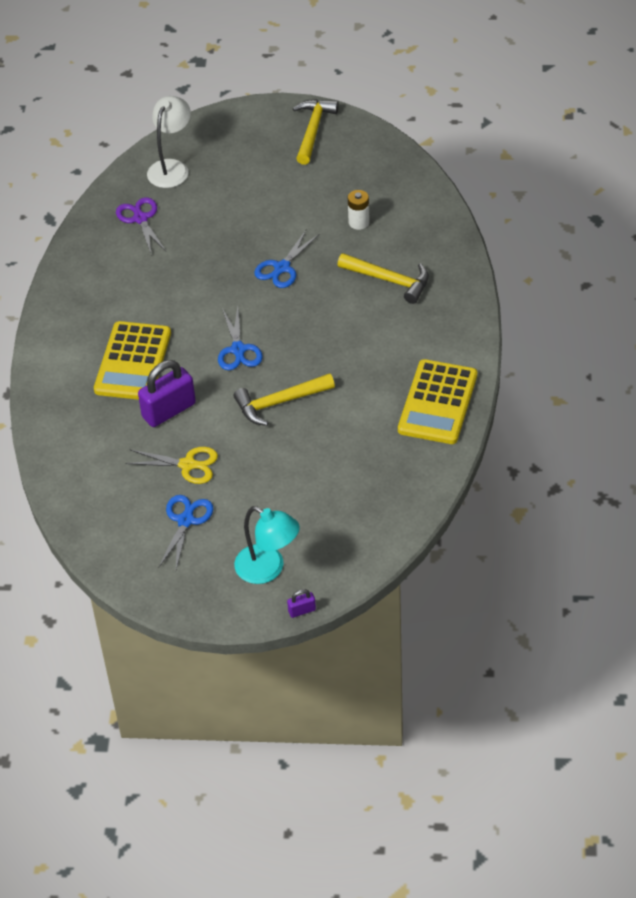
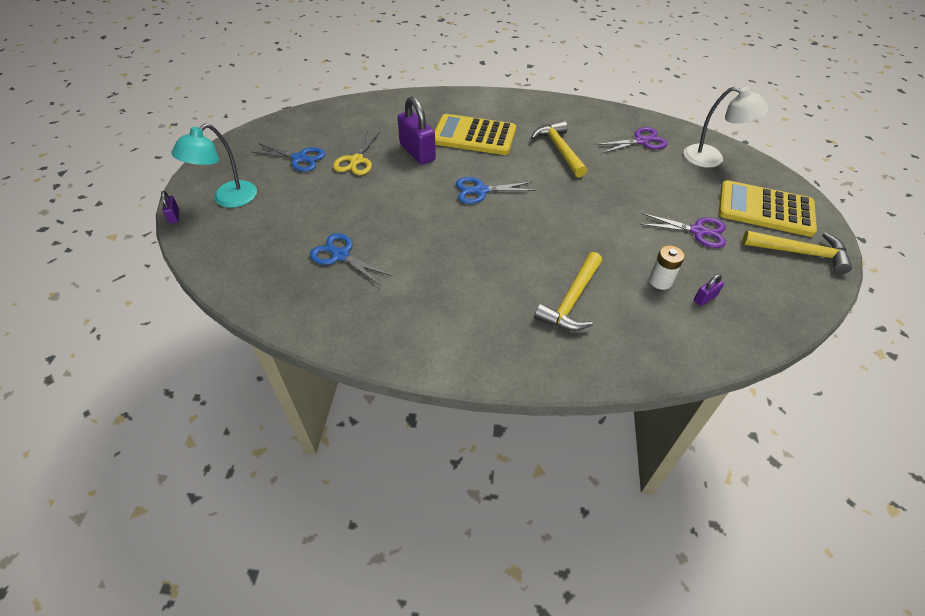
camera: 90 degrees right, 0 degrees up
(279, 402) = (412, 213): yellow hammer -> yellow hammer (559, 150)
(282, 268) = (586, 221): blue scissors -> blue scissors (341, 255)
(289, 191) = (697, 231): none -> purple scissors
(376, 197) = (705, 298): none -> purple padlock
(437, 403) = (385, 328): yellow calculator -> yellow calculator (765, 209)

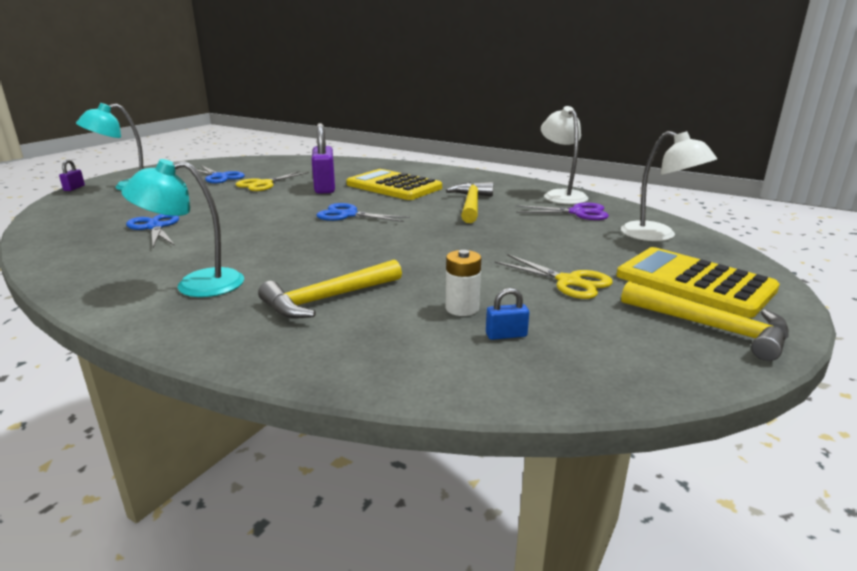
camera: 25 degrees right, 25 degrees down
(466, 317) = (196, 285): none -> turquoise lamp
(611, 117) = (561, 195): none -> white lamp
(697, 231) = (568, 281): purple scissors -> yellow scissors
(705, 298) = (506, 335): purple padlock -> blue padlock

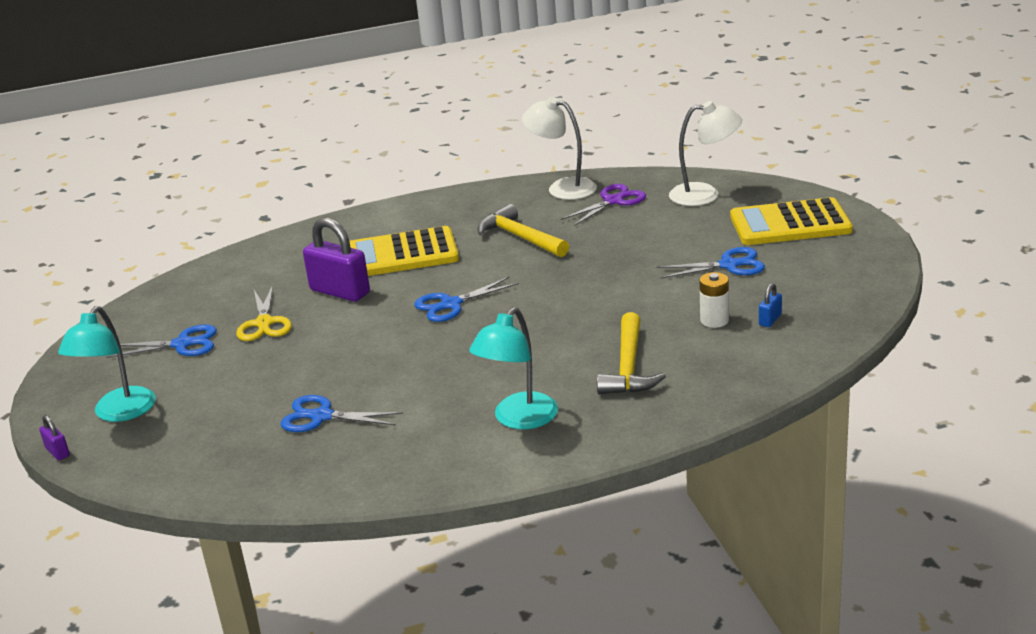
camera: 45 degrees left, 5 degrees up
(568, 281) = (728, 265): yellow scissors -> blue scissors
(711, 328) = (846, 251): yellow hammer -> none

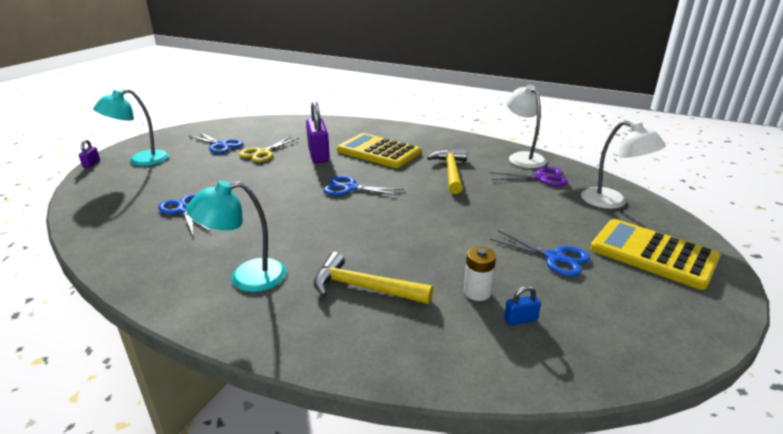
camera: 40 degrees right, 0 degrees up
(628, 367) = (364, 287): yellow hammer -> yellow hammer turned 60 degrees clockwise

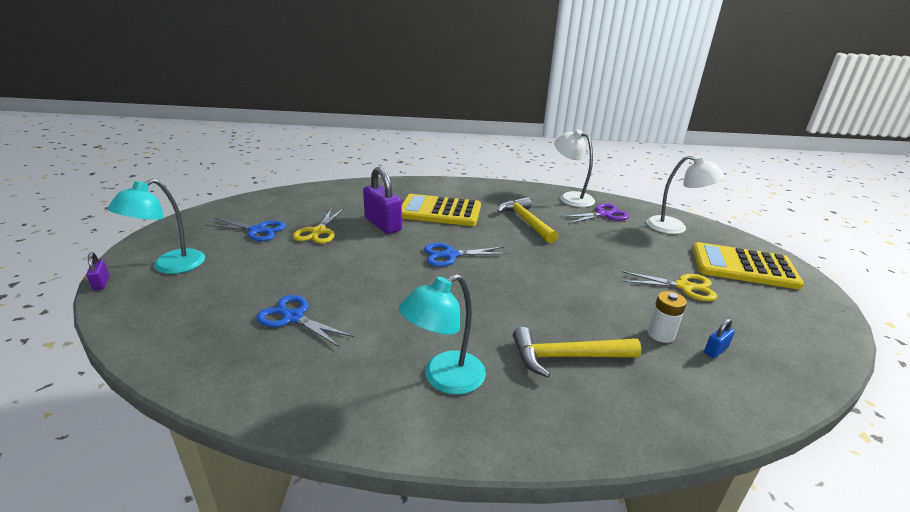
camera: 25 degrees left, 0 degrees up
(554, 257) = (684, 286): blue scissors -> yellow scissors

